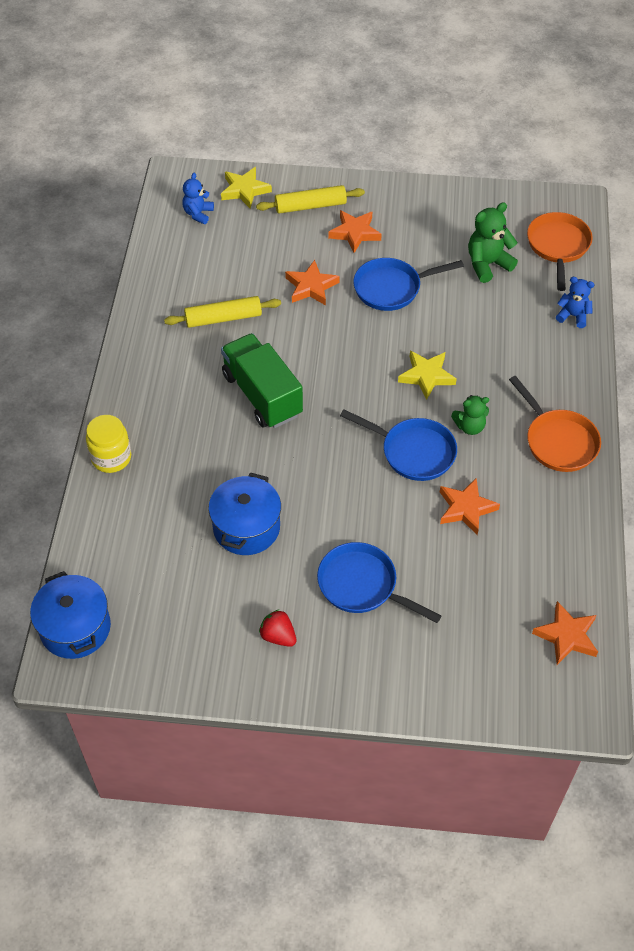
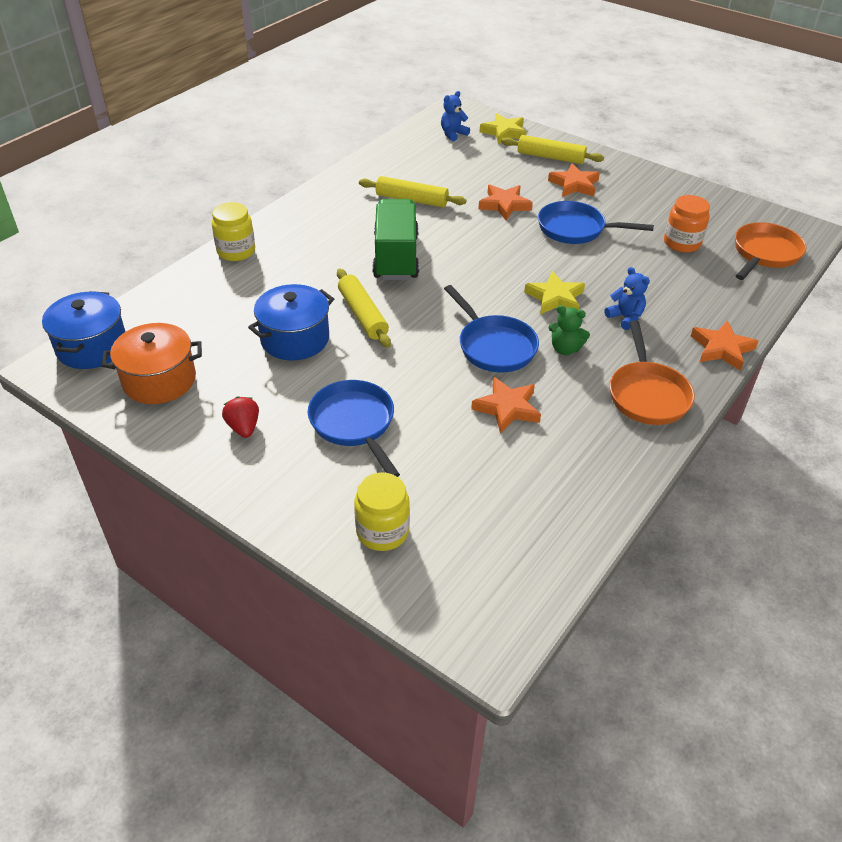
camera: 30 degrees right, 10 degrees down
(167, 629) = (159, 380): none -> orange pot
(283, 473) = (363, 315): none -> yellow rolling pin
(455, 667) = (382, 531): none -> yellow jar
(487, 264) = (682, 243): green teddy bear -> orange jar
(566, 636) = (522, 560): orange star -> orange star (721, 349)
(573, 316) = (740, 307): blue teddy bear -> blue teddy bear (625, 318)

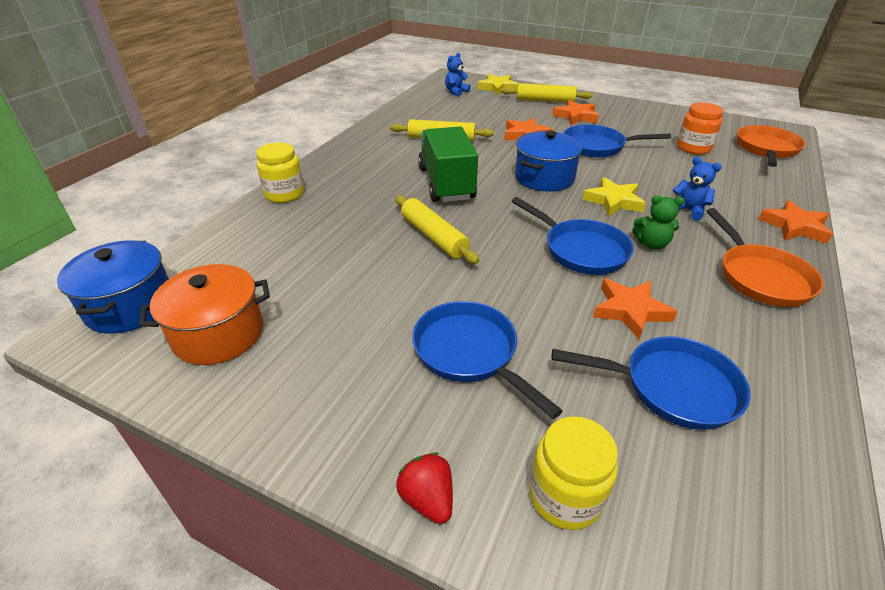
camera: 10 degrees left, 5 degrees down
(244, 427) = (336, 377): red strawberry -> red strawberry (427, 499)
(295, 339) = (369, 268): blue pot -> blue pot (544, 178)
(505, 473) = (672, 387): none -> blue pan

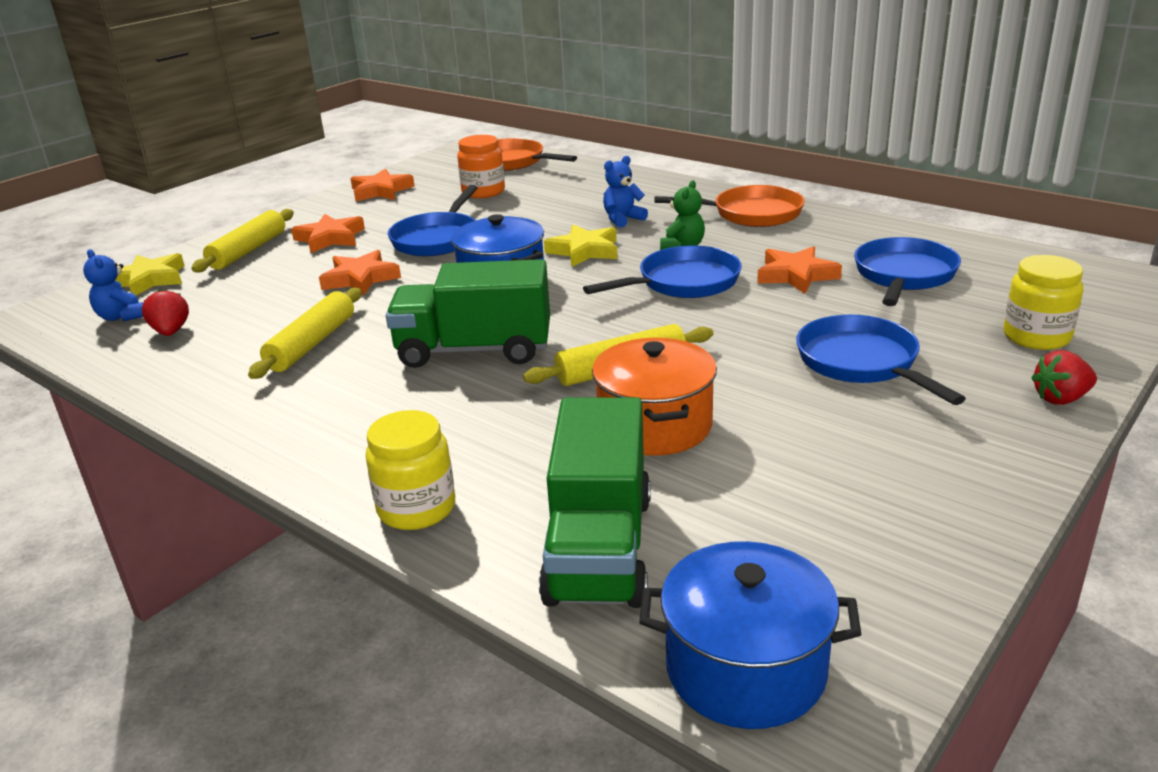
camera: 75 degrees left, 10 degrees down
(218, 334) = (825, 552): orange pot -> orange pot (655, 425)
(241, 250) = (599, 548): none -> green truck
(444, 105) = (171, 332): none -> red strawberry
(469, 353) = (862, 363): blue pan -> blue pan turned 90 degrees clockwise
(794, 226) = (672, 184): orange star -> orange star (381, 191)

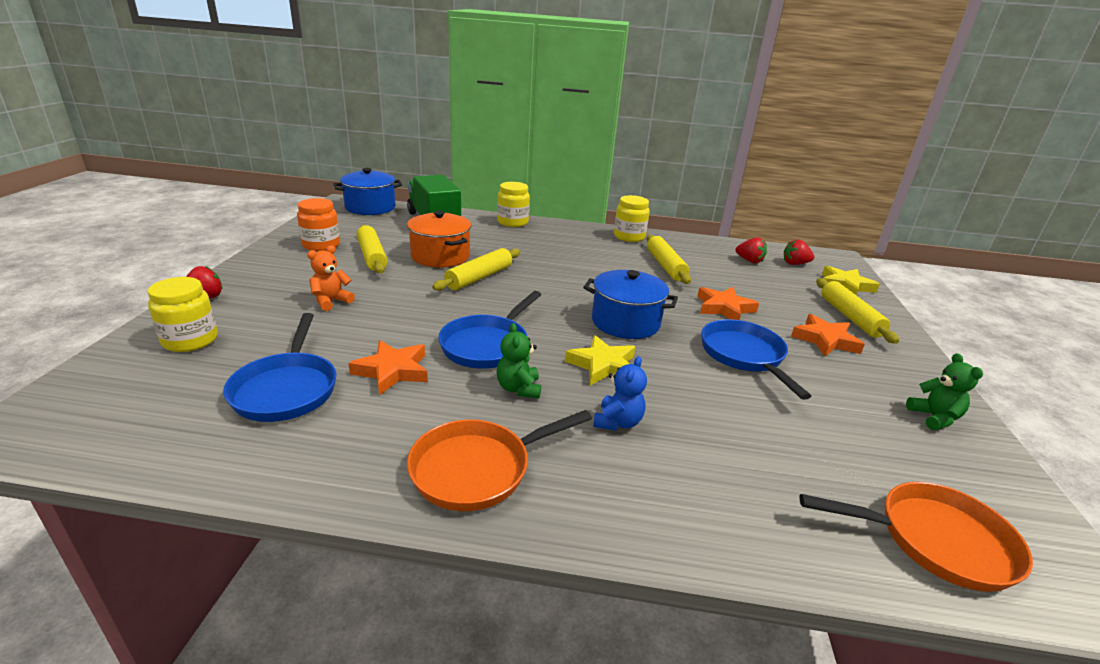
camera: 145 degrees right, 0 degrees up
(121, 317) = (795, 264): blue teddy bear -> red strawberry
(250, 415) = (629, 237): none -> yellow jar
(381, 191) = (934, 418): orange star -> green teddy bear
(474, 350) = (573, 275): green truck -> none
(483, 192) = (834, 443): orange jar -> orange jar (321, 245)
(783, 447) = (372, 256): none -> yellow rolling pin
(862, 363) = (331, 301): blue pan -> orange teddy bear

